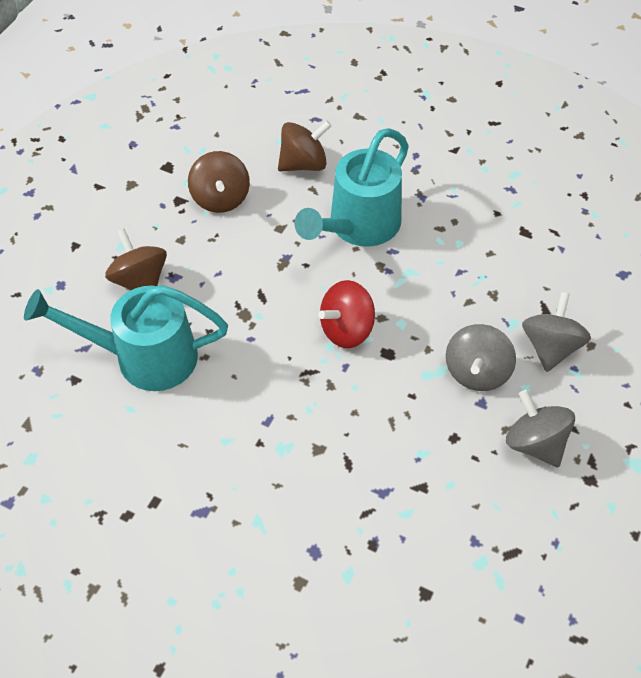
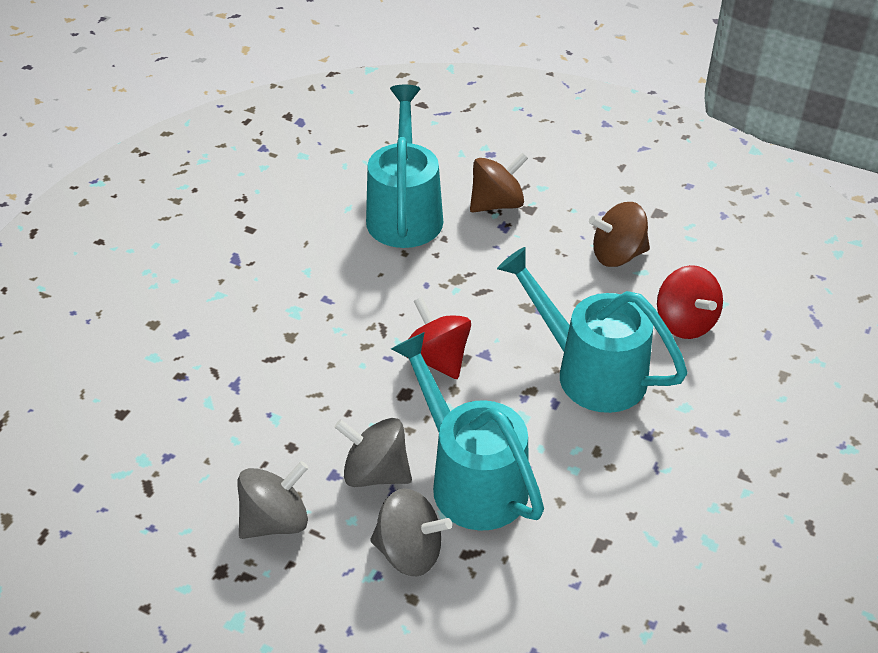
camera: 90 degrees right, 10 degrees down
(304, 164) = (685, 322): brown spinning top -> red spinning top
(475, 307) = (470, 478): none -> turquoise watering can

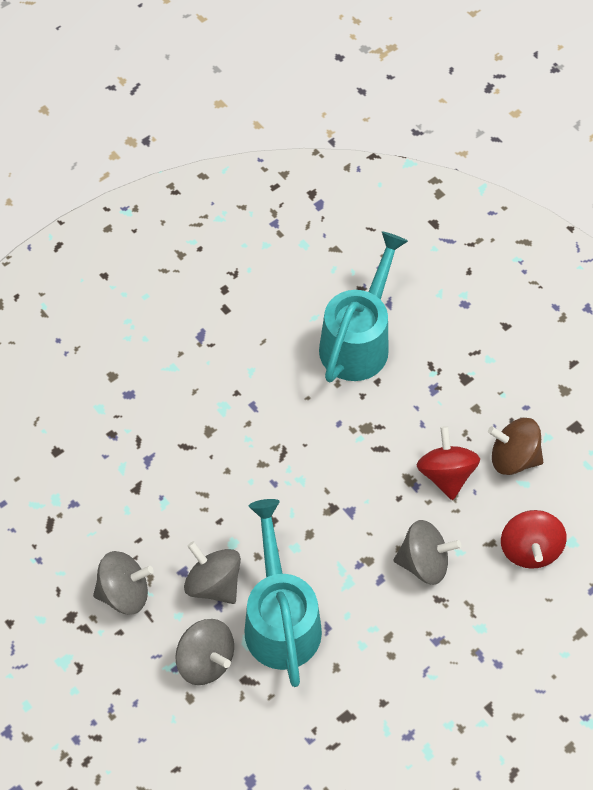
camera: 25 degrees right, 15 degrees up
(437, 359) = (310, 500): red spinning top -> red spinning top (446, 474)
(497, 204) = (440, 362): brown spinning top -> none
(589, 371) = (424, 562): turquoise watering can -> grey spinning top

